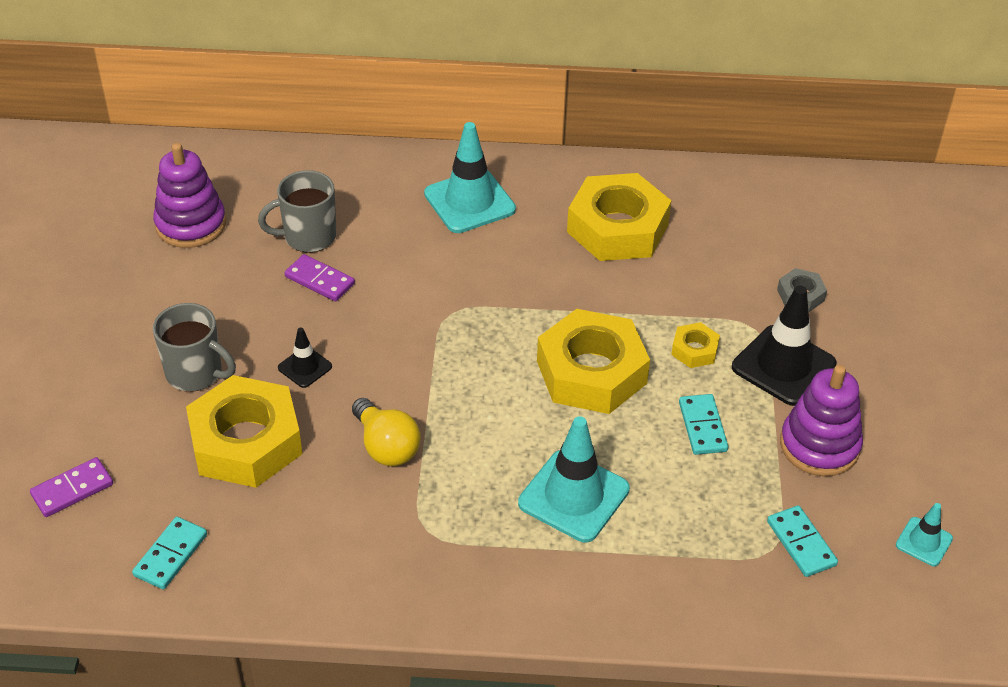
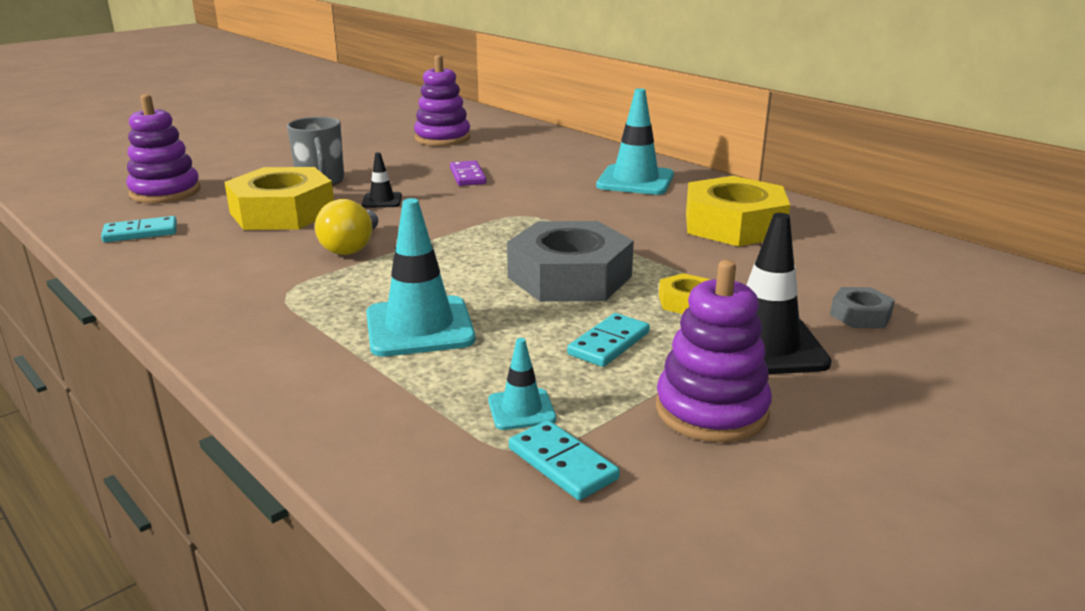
camera: 45 degrees right, 20 degrees down
(72, 489) = (165, 192): purple domino -> purple stacking toy
(308, 237) = (498, 161): grey mug -> none
(591, 372) = (569, 277): yellow nut -> grey nut
(801, 543) = (562, 464): turquoise domino -> turquoise domino turned 60 degrees counterclockwise
(924, 542) = (717, 550): turquoise traffic cone -> turquoise traffic cone (521, 410)

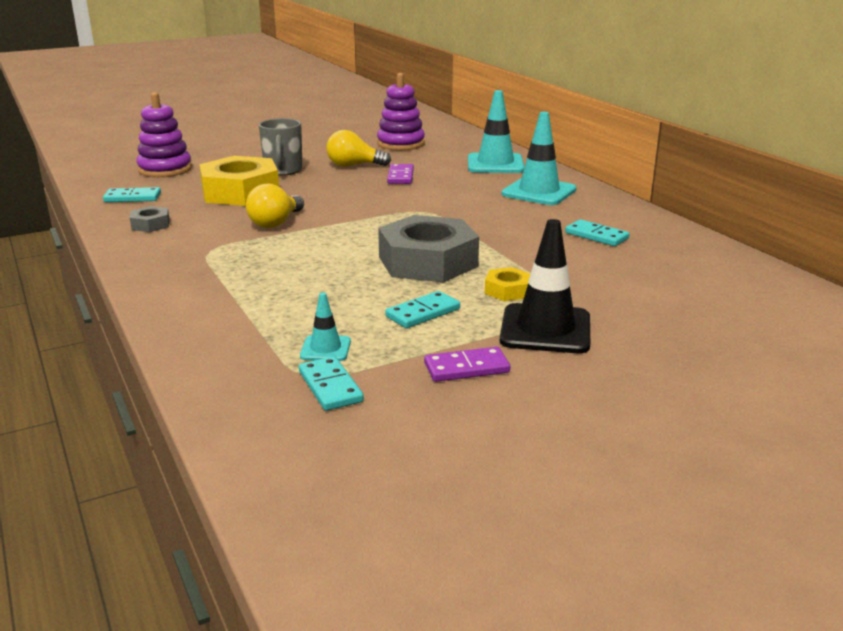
camera: 15 degrees right, 0 degrees up
(382, 200) = (320, 190): black traffic cone -> none
(404, 168) = (354, 165): none -> yellow light bulb
(419, 327) = (289, 285): turquoise traffic cone -> turquoise traffic cone (495, 164)
(711, 410) = (466, 368): purple stacking toy -> purple domino
(733, 225) = (596, 236): yellow nut -> turquoise domino
(860, 315) = (647, 317): grey nut -> grey nut (150, 225)

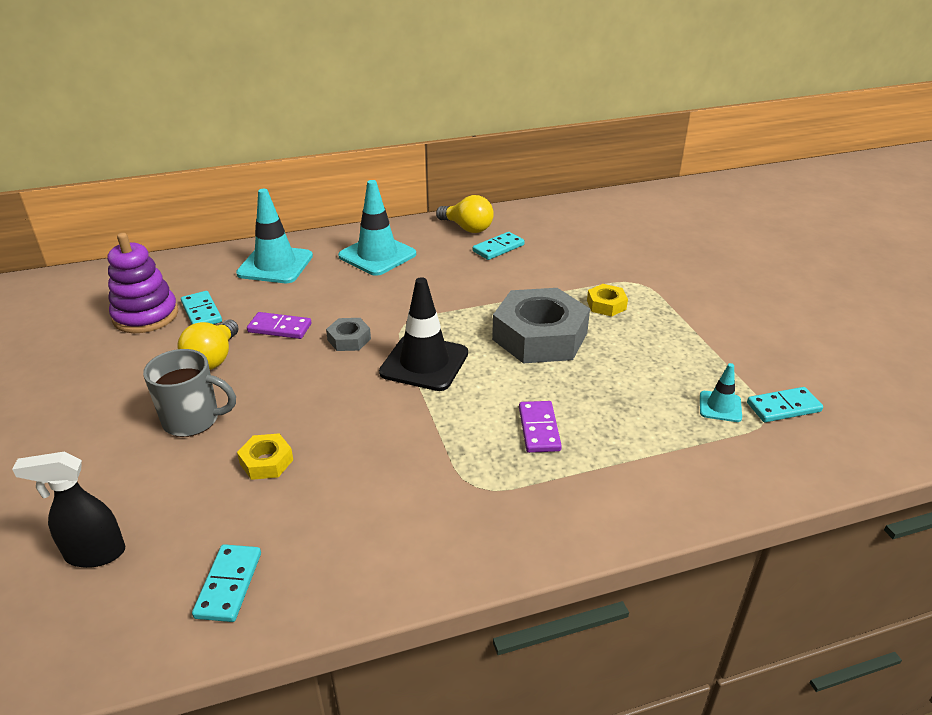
camera: 80 degrees left, 10 degrees up
(150, 225) = (366, 551): grey nut -> grey nut (349, 339)
(165, 169) = (94, 554): purple stacking toy -> black spray bottle
(240, 192) = (266, 462): yellow nut -> yellow nut, size x0.45
(276, 223) = (401, 430): yellow light bulb -> yellow light bulb (467, 228)
(423, 313) = (649, 350): turquoise domino -> turquoise domino (202, 312)
(466, 368) = (741, 341): purple domino -> purple domino (539, 429)
(545, 329) = (676, 299): black traffic cone -> black traffic cone (424, 363)

